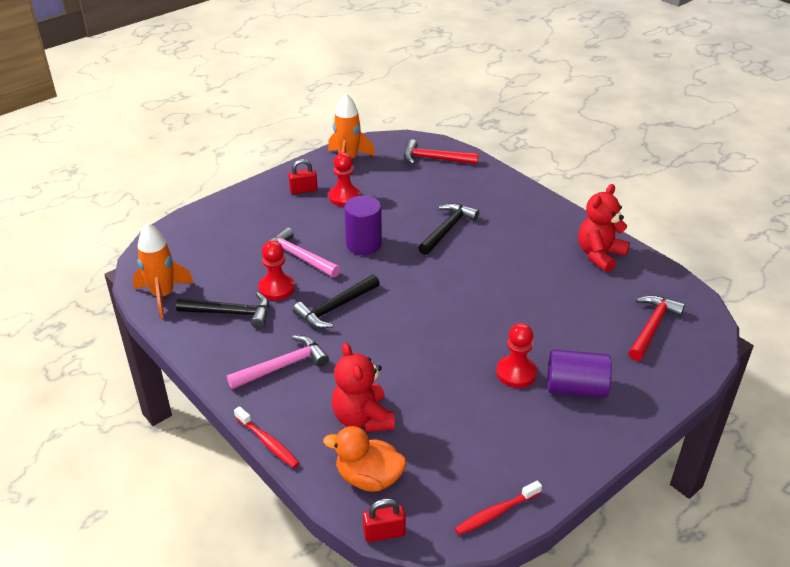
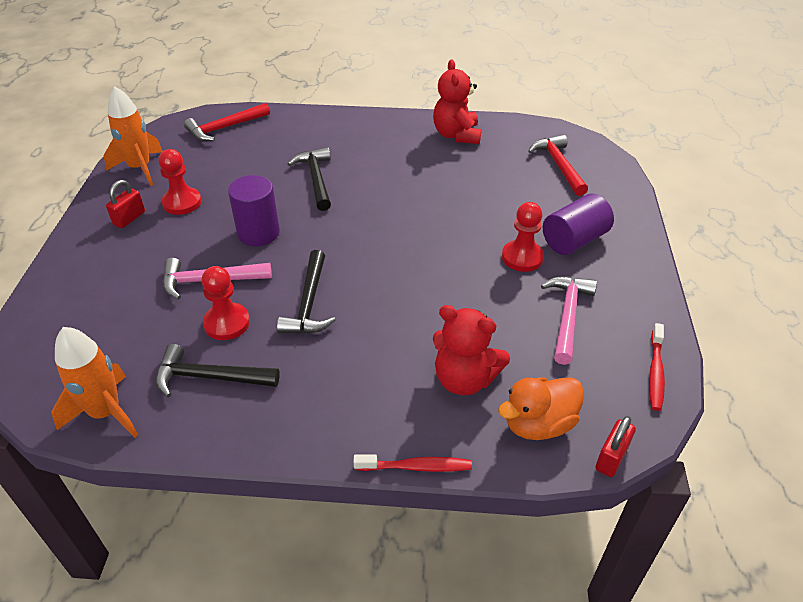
camera: 45 degrees left, 5 degrees up
(230, 313) = (210, 377): black hammer -> black hammer turned 135 degrees counterclockwise
(283, 366) = (332, 388): pink hammer -> pink hammer (567, 316)

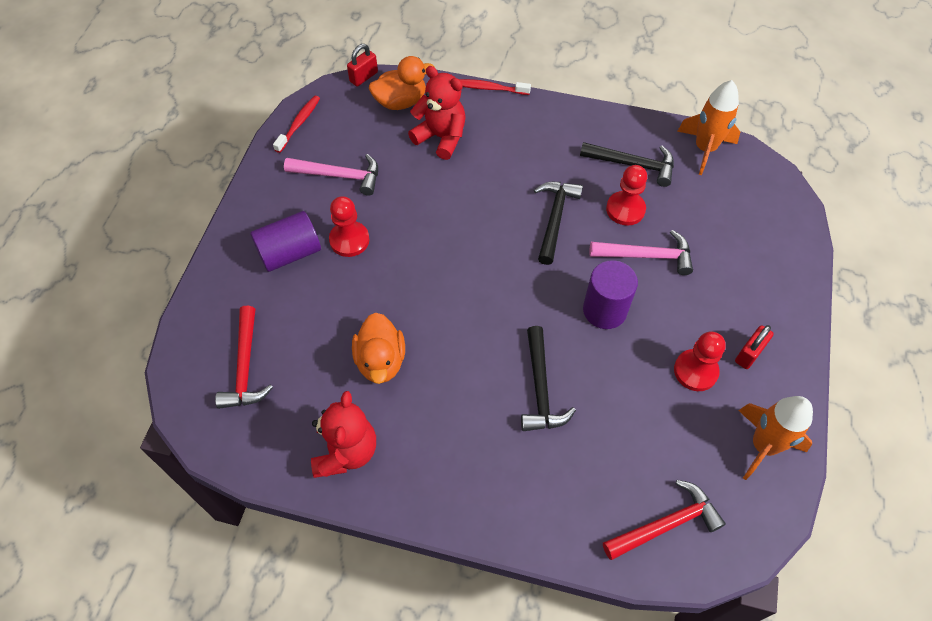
camera: 170 degrees left, 15 degrees up
(452, 180) = (381, 361): none -> orange duck
(567, 316) = (339, 176): pink hammer -> pink hammer turned 105 degrees counterclockwise

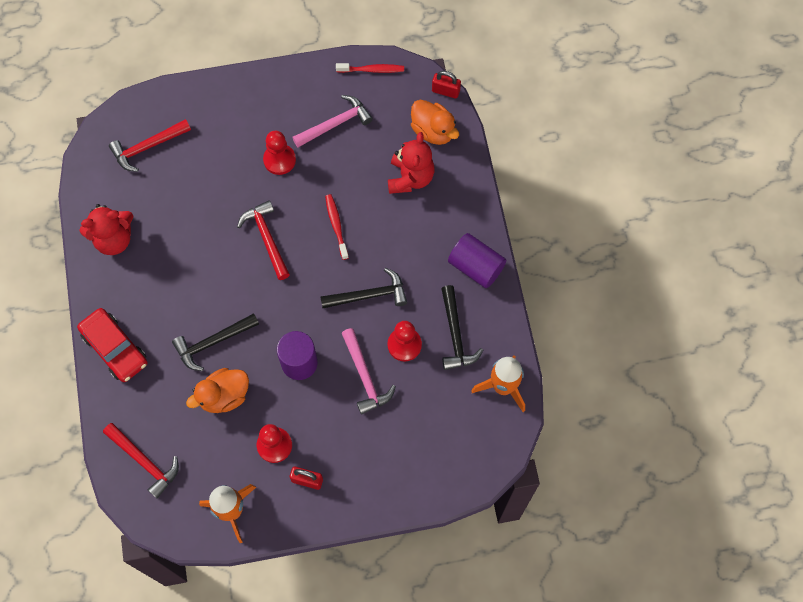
camera: 65 degrees right, 10 degrees up
(290, 253) = (250, 126): purple cylinder -> purple cylinder (476, 267)
(339, 176) = (335, 124): pink hammer -> pink hammer turned 105 degrees counterclockwise
(381, 361) = (189, 229): orange duck -> orange duck (224, 396)
(438, 287) = (267, 238): none -> red hammer
(490, 88) = (484, 191): red toothbrush -> red toothbrush (336, 225)
(497, 505) = (115, 348): none -> red car

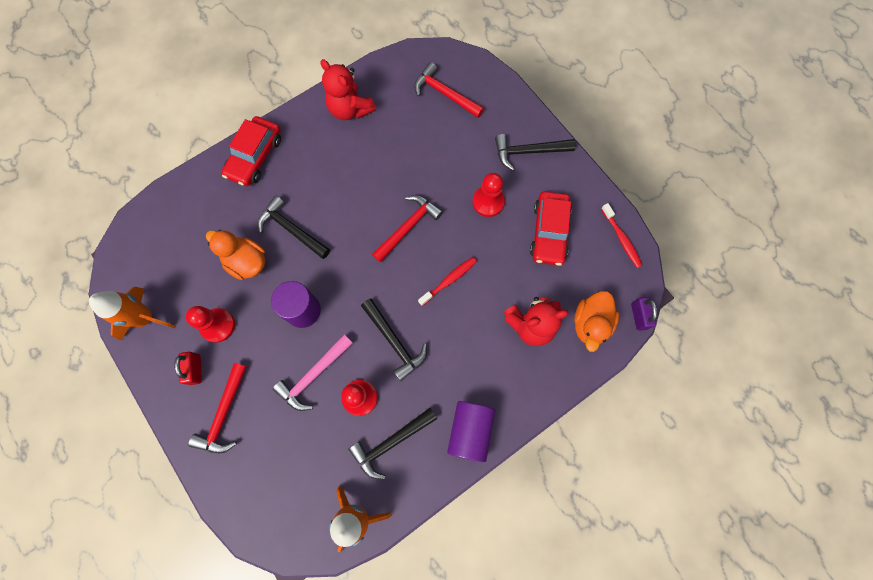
camera: 65 degrees right, 5 degrees up
(144, 461) = (165, 226): red hammer -> red hammer (224, 414)
(249, 103) = (528, 152): none -> black hammer
(335, 124) = (549, 232): pink hammer -> red car
(445, 91) = (639, 316): red padlock -> purple padlock

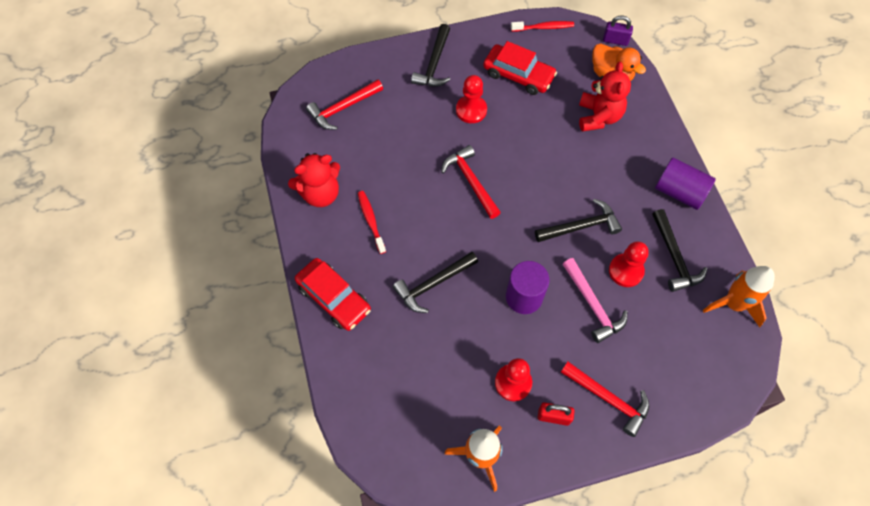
camera: 70 degrees left, 10 degrees down
(247, 262) = (453, 337): orange duck -> none
(449, 280) = (536, 164): red toothbrush -> red toothbrush (371, 221)

